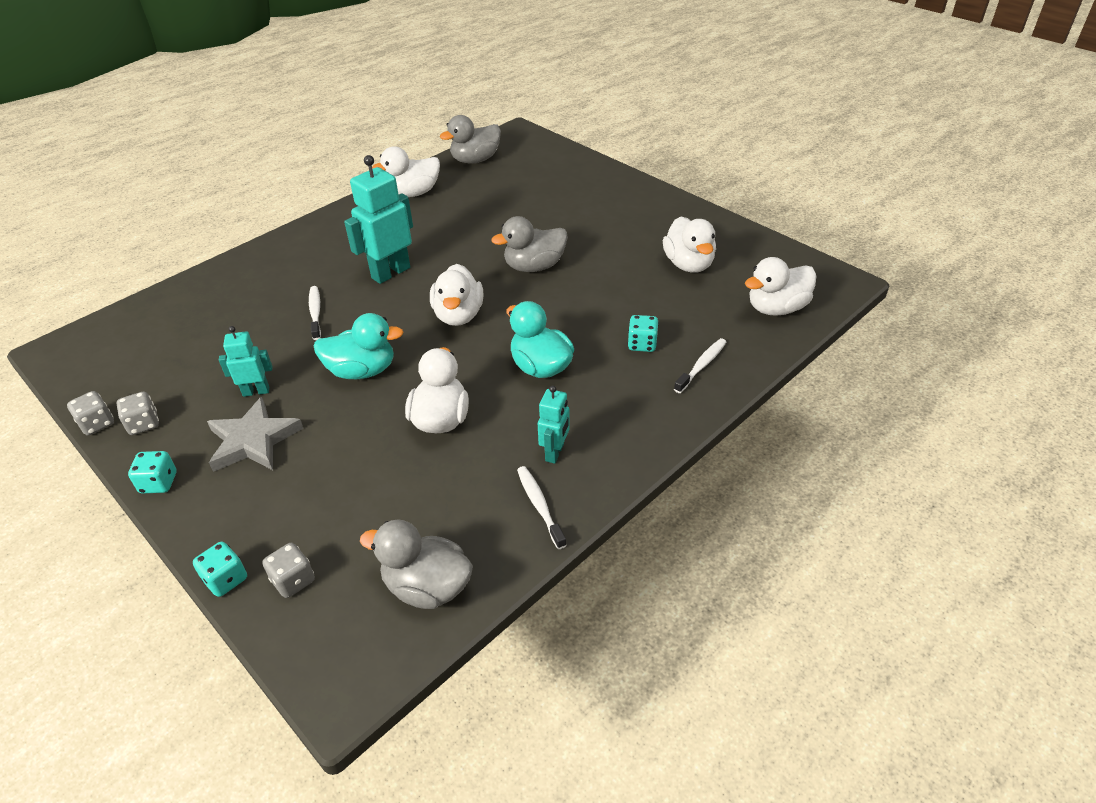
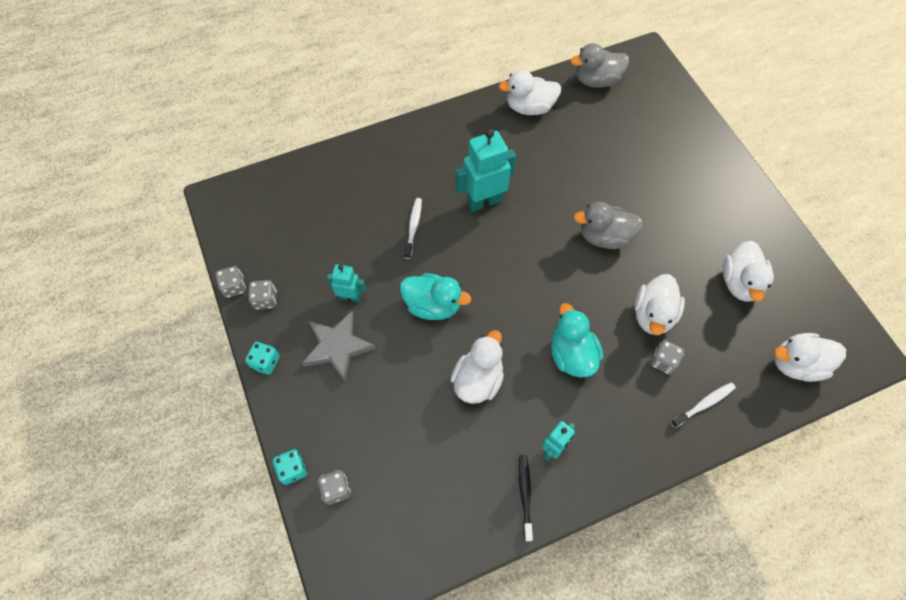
camera: 20 degrees right, 20 degrees up
(427, 587) = (423, 534): grey duck -> none
(458, 315) = (524, 272): white duck -> white duck (653, 315)
(539, 505) = (525, 494): white toothbrush -> black toothbrush
(642, 344) = (663, 361): turquoise dice -> grey dice

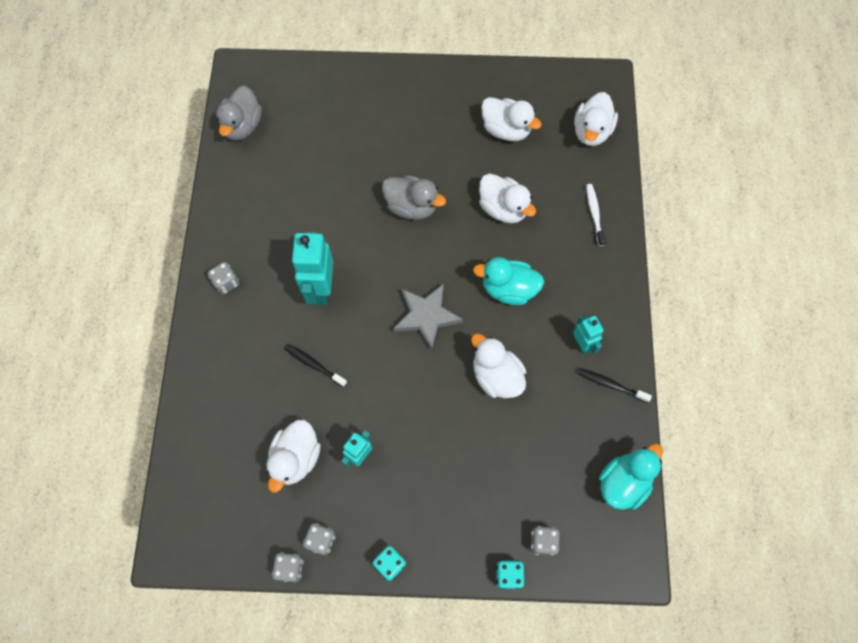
camera: 65 degrees left, 5 degrees up
(337, 347) = (406, 487): grey star -> grey star (426, 316)
(413, 227) = (314, 364): white toothbrush -> black toothbrush
(433, 305) = (406, 383): turquoise duck -> turquoise duck (623, 482)
(529, 107) = (238, 198): white duck -> white duck (296, 458)
(604, 237) = (411, 207): grey duck -> grey duck turned 90 degrees counterclockwise
(663, 361) = (546, 223): grey dice -> grey dice (226, 282)

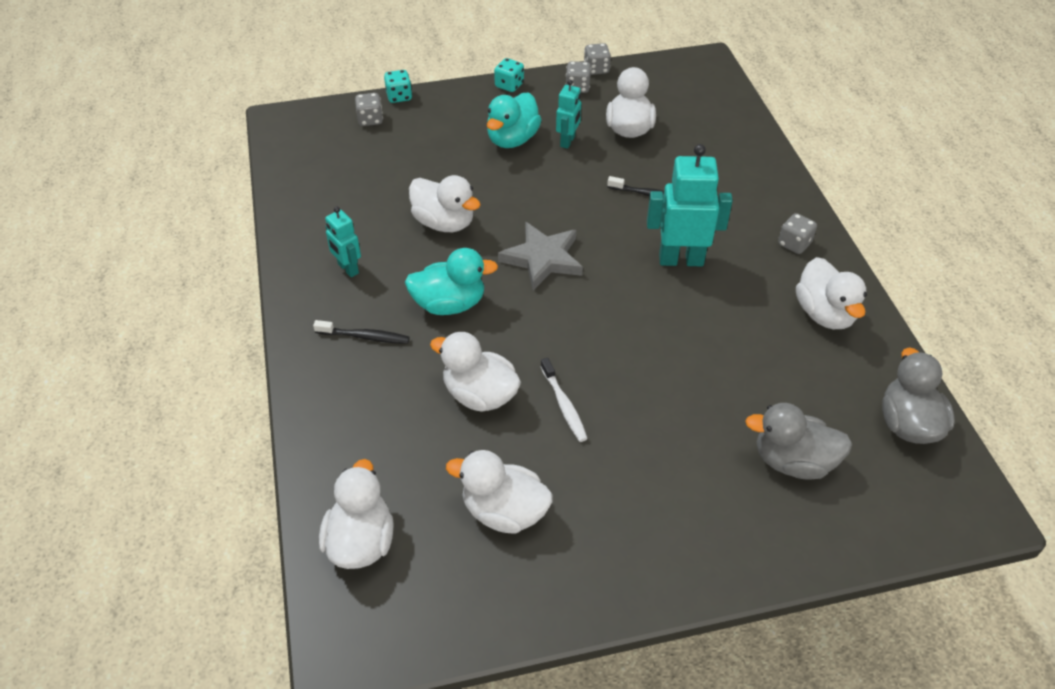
camera: 165 degrees right, 20 degrees down
(243, 215) = (824, 314): none -> white duck
(320, 289) = (681, 260): turquoise robot -> turquoise robot turned 75 degrees counterclockwise
(411, 207) = (609, 370): grey duck -> grey duck (793, 461)
(594, 213) = (345, 416): white toothbrush -> white toothbrush (564, 405)
(611, 385) = (310, 240): black toothbrush -> black toothbrush (365, 337)
(623, 482) = (293, 169): turquoise duck -> turquoise duck (512, 139)

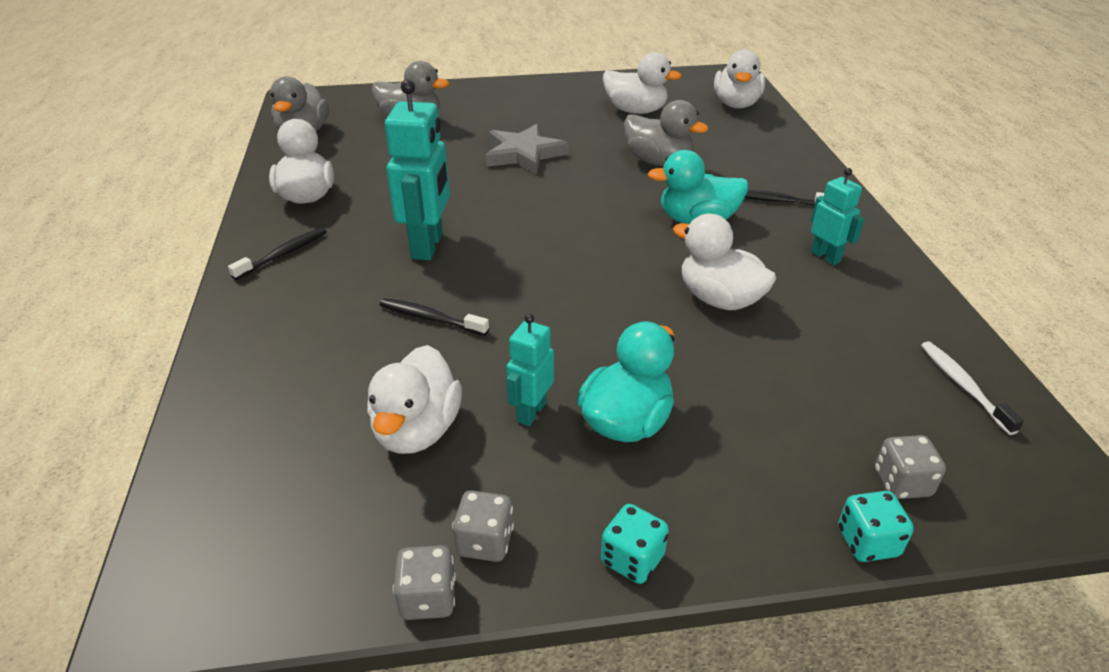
camera: 175 degrees left, 10 degrees down
(480, 395) = (658, 161): white duck -> grey duck
(543, 259) = (591, 255): grey star -> grey star (523, 154)
(564, 405) = (584, 153): white toothbrush -> white toothbrush (963, 386)
(681, 260) = (428, 246): turquoise robot -> turquoise robot turned 90 degrees counterclockwise
(794, 244) = (283, 254): grey dice -> black toothbrush

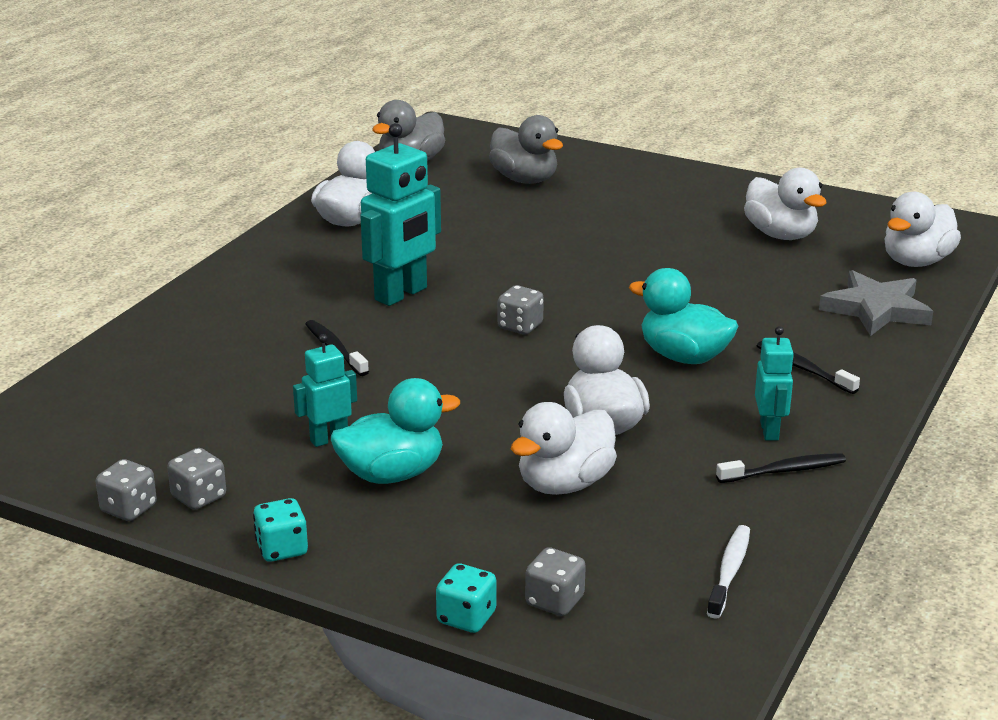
camera: 35 degrees right, 10 degrees down
(283, 254) = (278, 262): black toothbrush -> black toothbrush (784, 471)
(417, 430) = (234, 417): white duck -> white duck (564, 484)
(523, 154) = (595, 243): grey star -> grey star (876, 309)
(555, 240) = (520, 326): none -> grey dice
(658, 161) = (727, 292): grey duck -> none

